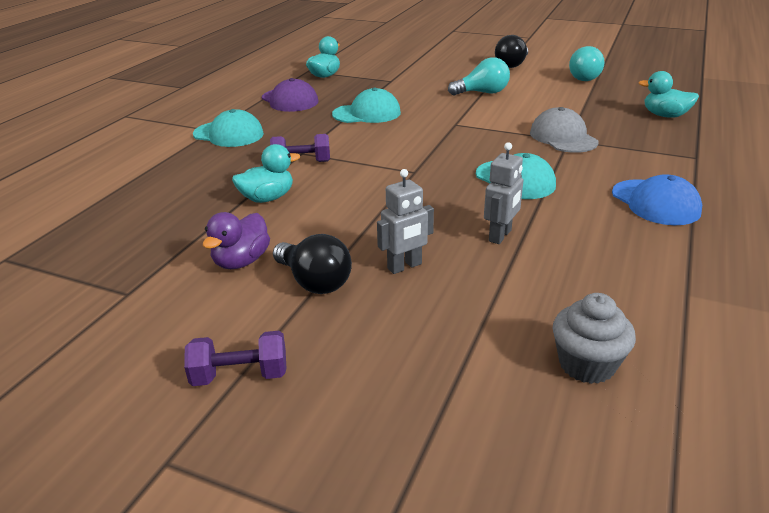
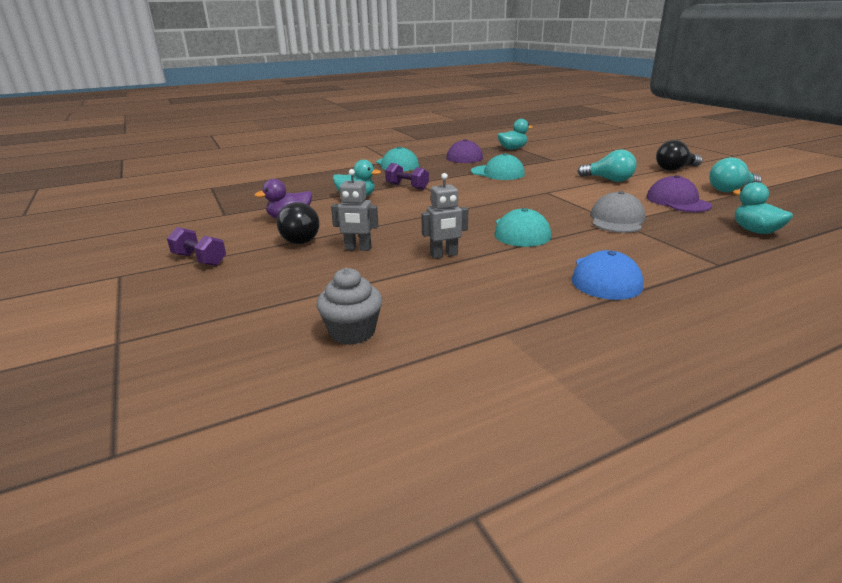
camera: 40 degrees right, 5 degrees down
(572, 101) = (677, 201): none -> purple cap

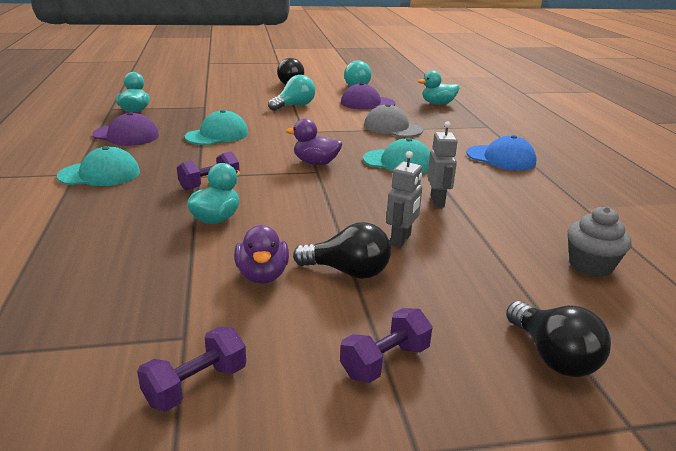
camera: 75 degrees left, 0 degrees up
(184, 223) = (196, 385): none -> purple dumbbell
(201, 312) = (553, 356): none -> black light bulb
(479, 205) = (315, 163): none -> purple duck

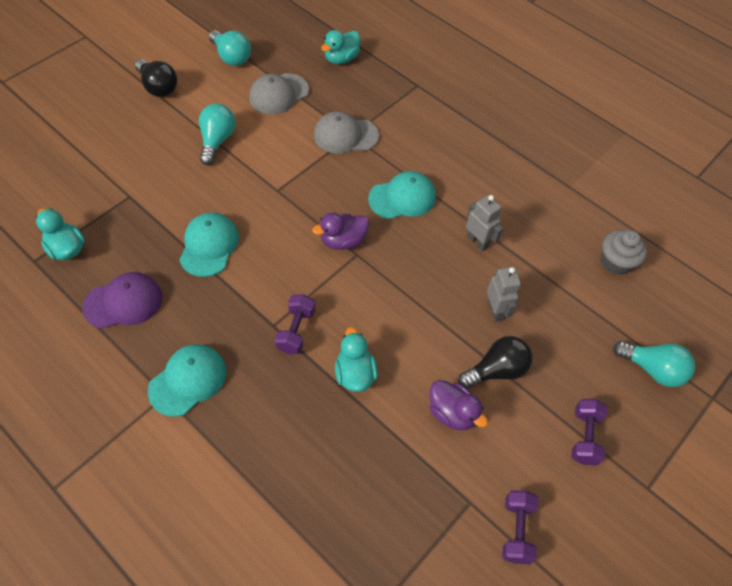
camera: 40 degrees left, 30 degrees up
(367, 103) = (278, 94): purple cap -> grey cap
(501, 158) = (468, 142): blue cap -> none
(553, 356) = (652, 369): black light bulb -> turquoise light bulb

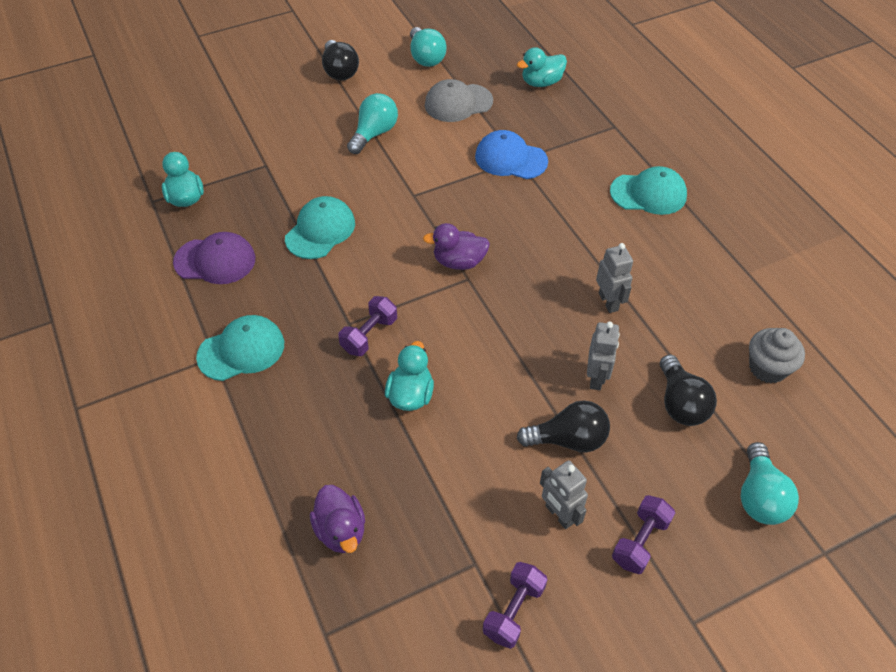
camera: 25 degrees right, 5 degrees down
(345, 135) = (510, 159): grey cap -> blue cap
(402, 198) = (544, 235): turquoise cap -> turquoise cap (648, 194)
(452, 413) = (497, 467): purple duck -> purple duck (341, 530)
(516, 436) = (559, 514): none -> grey robot
(566, 312) = (680, 403): none -> black light bulb
(652, 369) = (759, 496): turquoise light bulb -> turquoise light bulb turned 45 degrees clockwise

